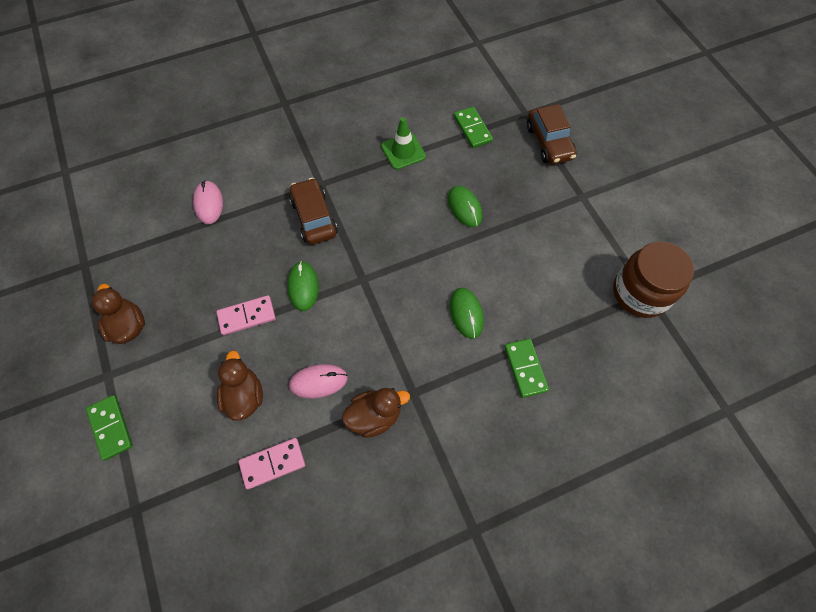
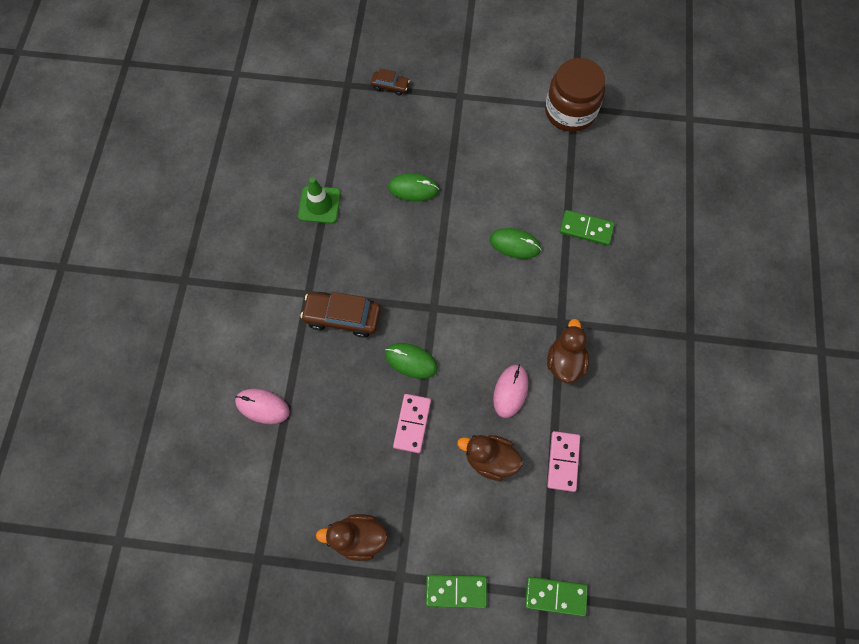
camera: 60 degrees left, 5 degrees up
(472, 129) = (334, 135): green domino -> green domino (555, 596)
(549, 142) = (390, 86): brown car -> brown car, size x0.55

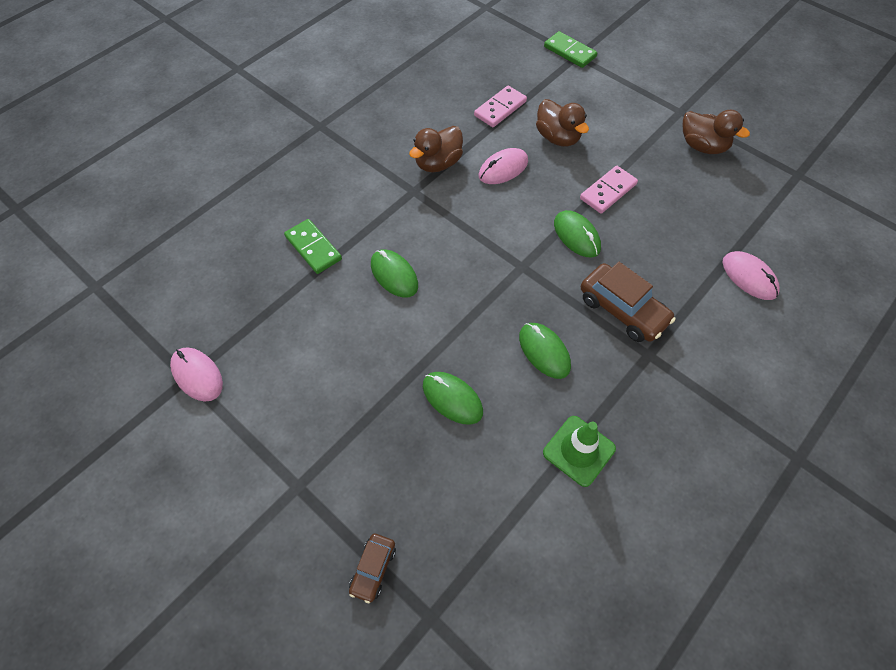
camera: 145 degrees left, 10 degrees down
(377, 253) = (544, 351): none -> green mouse
(390, 86) = (373, 569): brown car -> brown car turned 120 degrees counterclockwise
(456, 591) = (641, 85): green domino -> none
(570, 111) = (197, 375): brown jar -> pink mouse

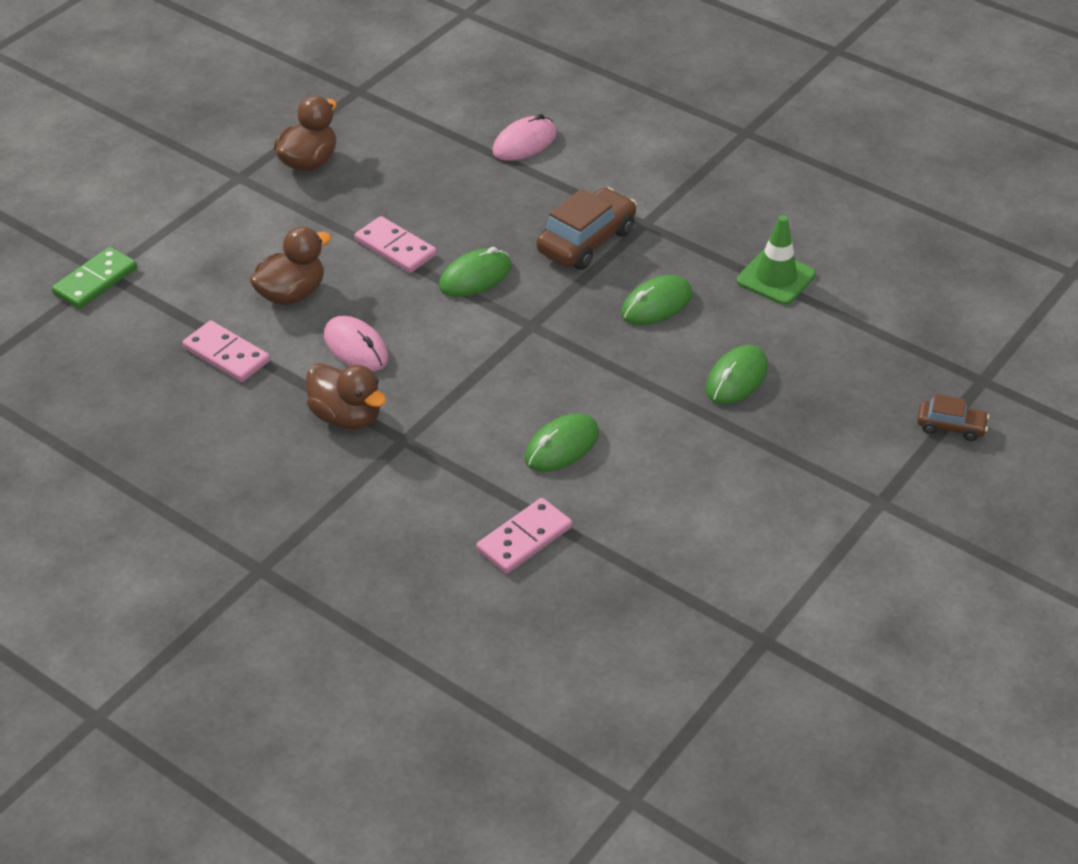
camera: 95 degrees left, 15 degrees down
(197, 375) = (758, 630): pink mouse -> none
(313, 248) = (524, 539): green domino -> pink domino

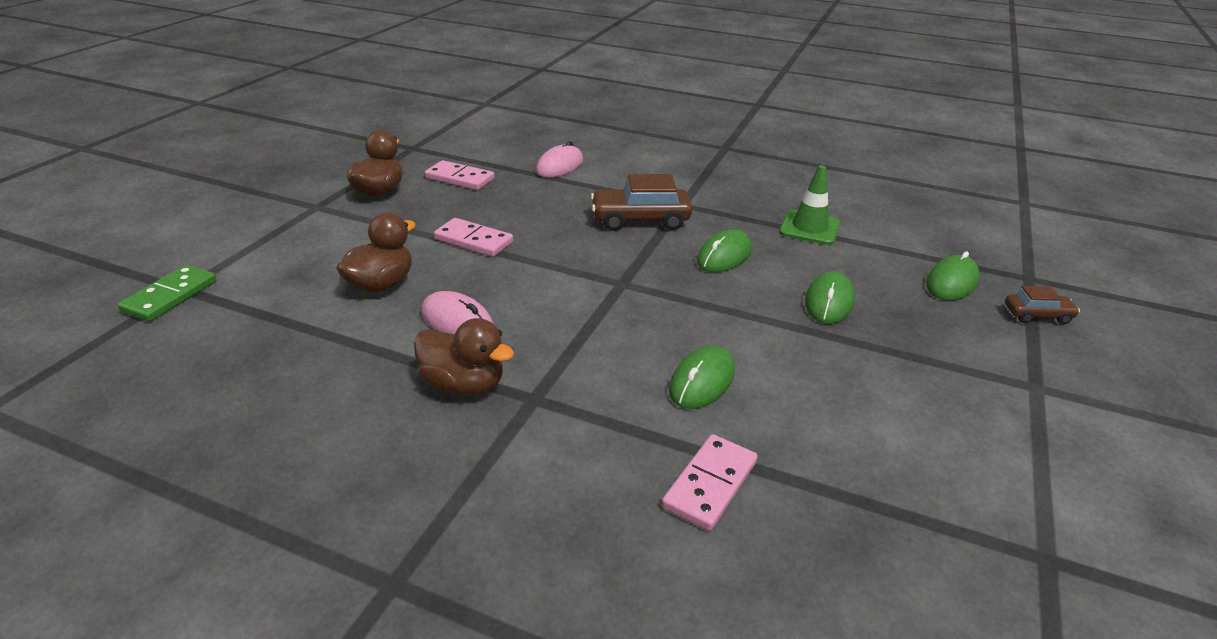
camera: 15 degrees left, 10 degrees down
(226, 355) = (319, 343): pink domino -> pink domino (460, 178)
(475, 277) = (554, 253): green mouse -> green mouse (951, 282)
(586, 241) = (640, 220): brown car -> brown car turned 120 degrees counterclockwise

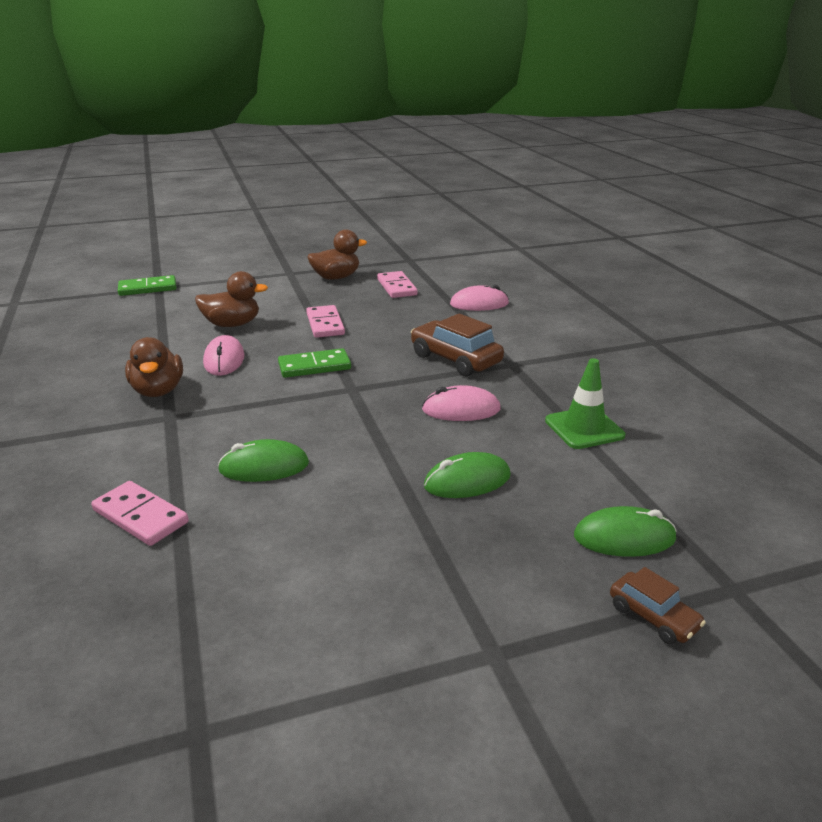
camera: 50 degrees right, 5 degrees down
(551, 281) = (314, 366): none -> green domino
(710, 484) = (140, 516): pink domino -> pink domino turned 45 degrees clockwise
(724, 256) = (461, 410): green mouse -> pink mouse

